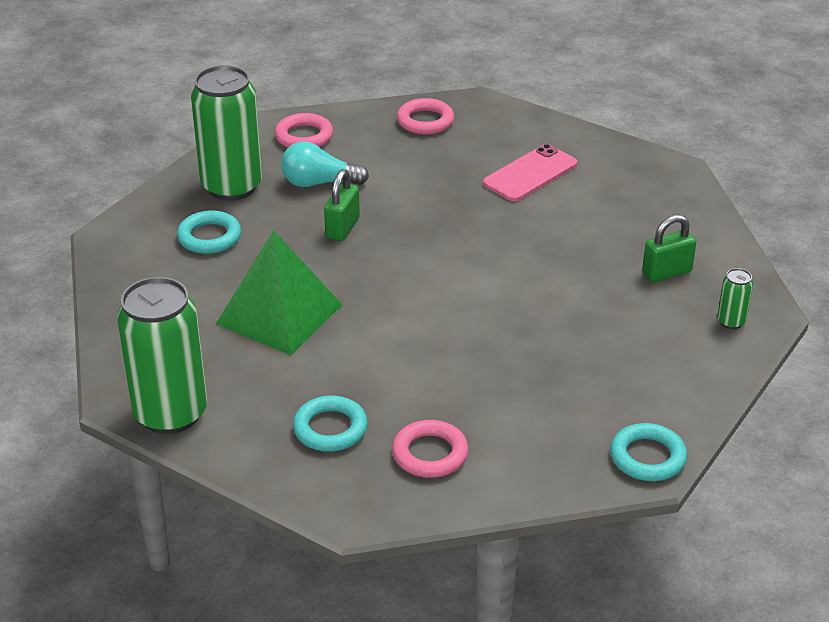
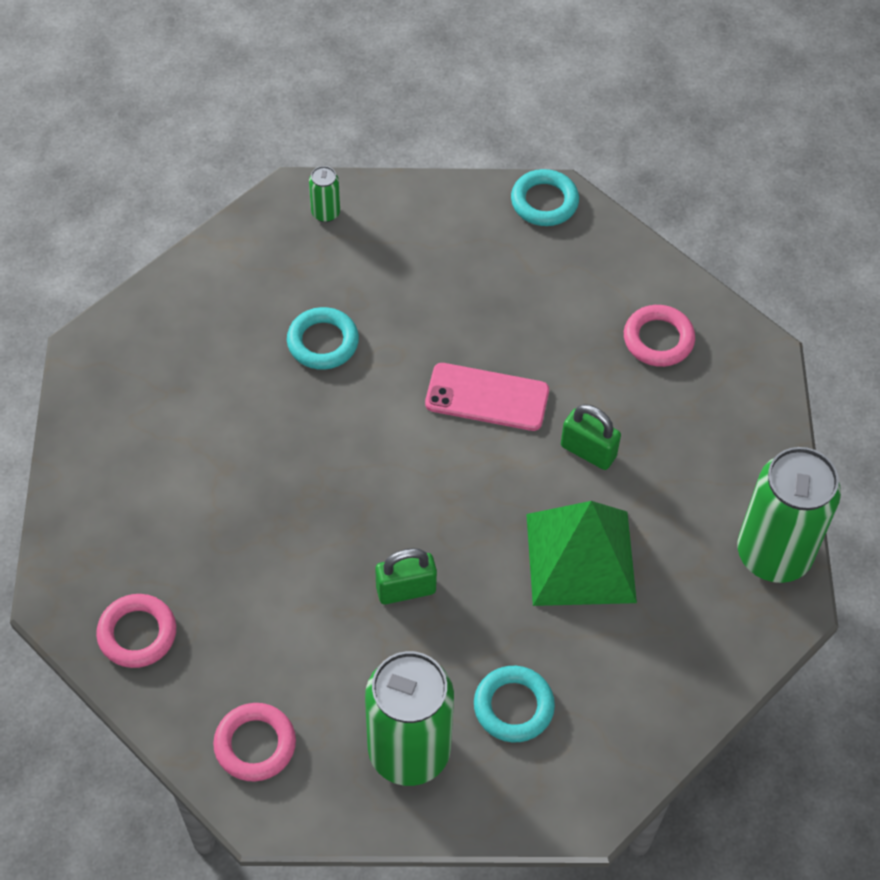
camera: 125 degrees left, 20 degrees up
(319, 183) = (340, 665): turquoise light bulb -> none
(330, 428) = (689, 424): turquoise ring -> turquoise ring (323, 342)
(530, 174) = (184, 473): pink phone -> pink phone (487, 397)
(666, 272) = (284, 285): green padlock -> green padlock (588, 451)

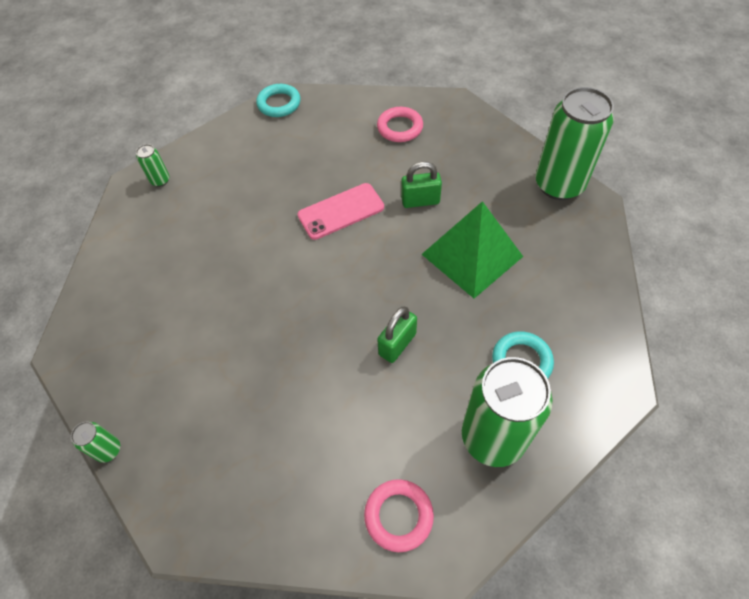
camera: 35 degrees left, 0 degrees up
(56, 480) = (108, 450): none -> green can
(137, 634) = (254, 508): pink ring -> none
(323, 342) = (219, 246): turquoise ring -> none

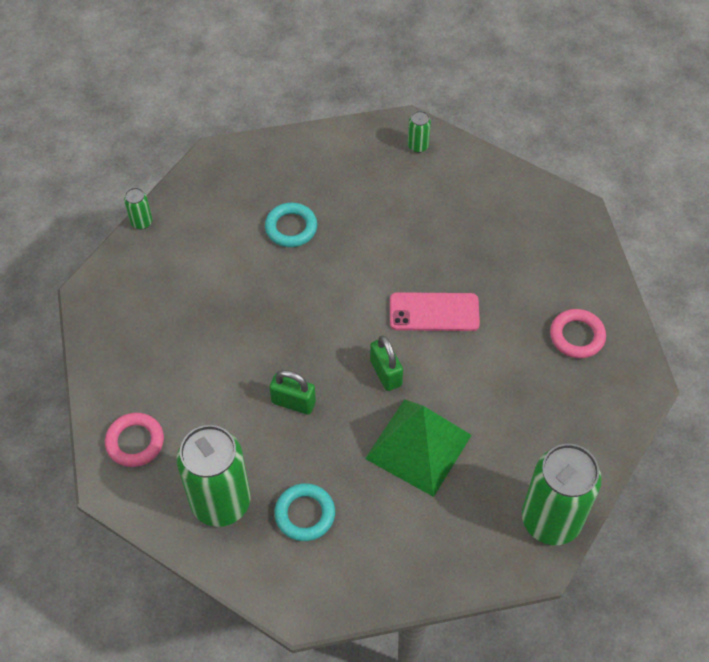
camera: 70 degrees right, 0 degrees up
(279, 104) = (565, 208): turquoise ring -> turquoise ring (291, 228)
(341, 211) = (434, 312): pink phone -> pink phone turned 45 degrees counterclockwise
(420, 201) = (474, 382): green padlock -> green padlock (385, 373)

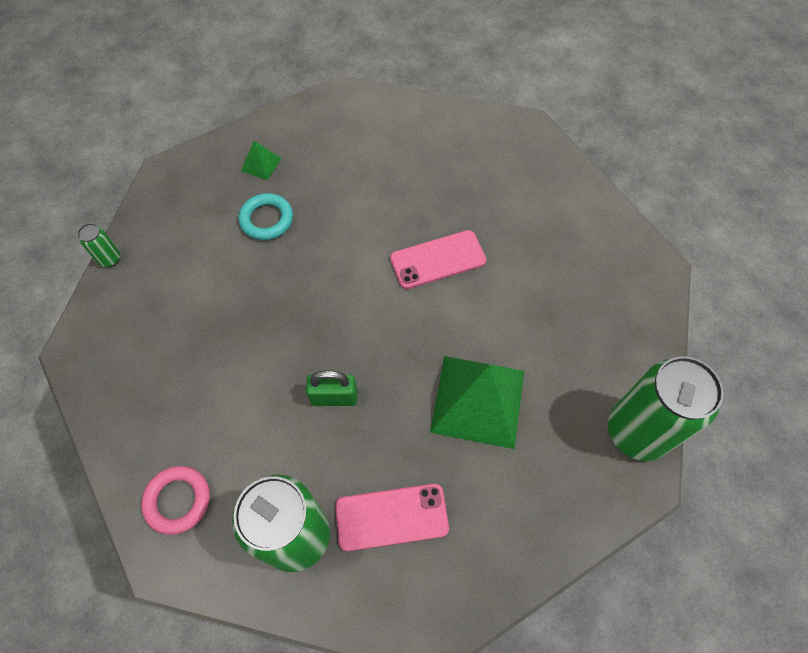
camera: 20 degrees left, 5 degrees up
(304, 174) = (261, 164): none -> green pyramid
(305, 514) = (391, 517): turquoise ring -> pink phone
(385, 373) = (415, 335): green padlock -> none
(418, 146) = (359, 109): green can -> none
(577, 336) = (579, 241): pink ring -> none

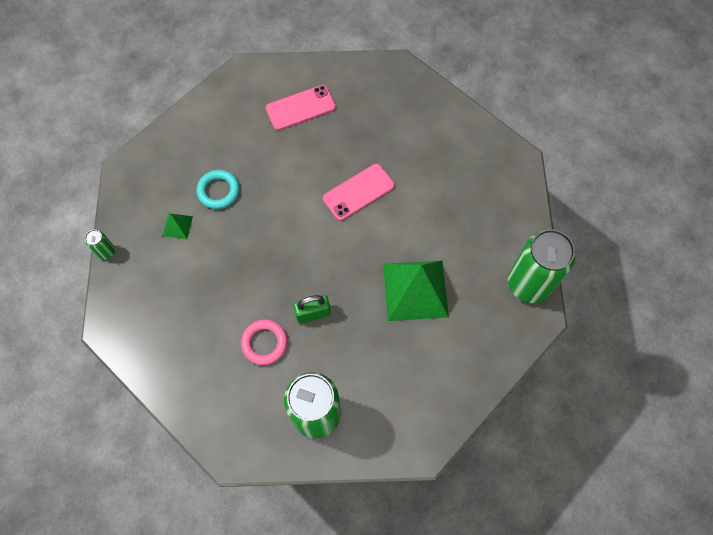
camera: 15 degrees left, 5 degrees up
(178, 500) = (225, 413): pink ring -> pink ring (264, 343)
(261, 164) = (199, 146): green pyramid -> green pyramid (177, 226)
(391, 517) = (377, 384): pink phone -> pink phone (300, 108)

